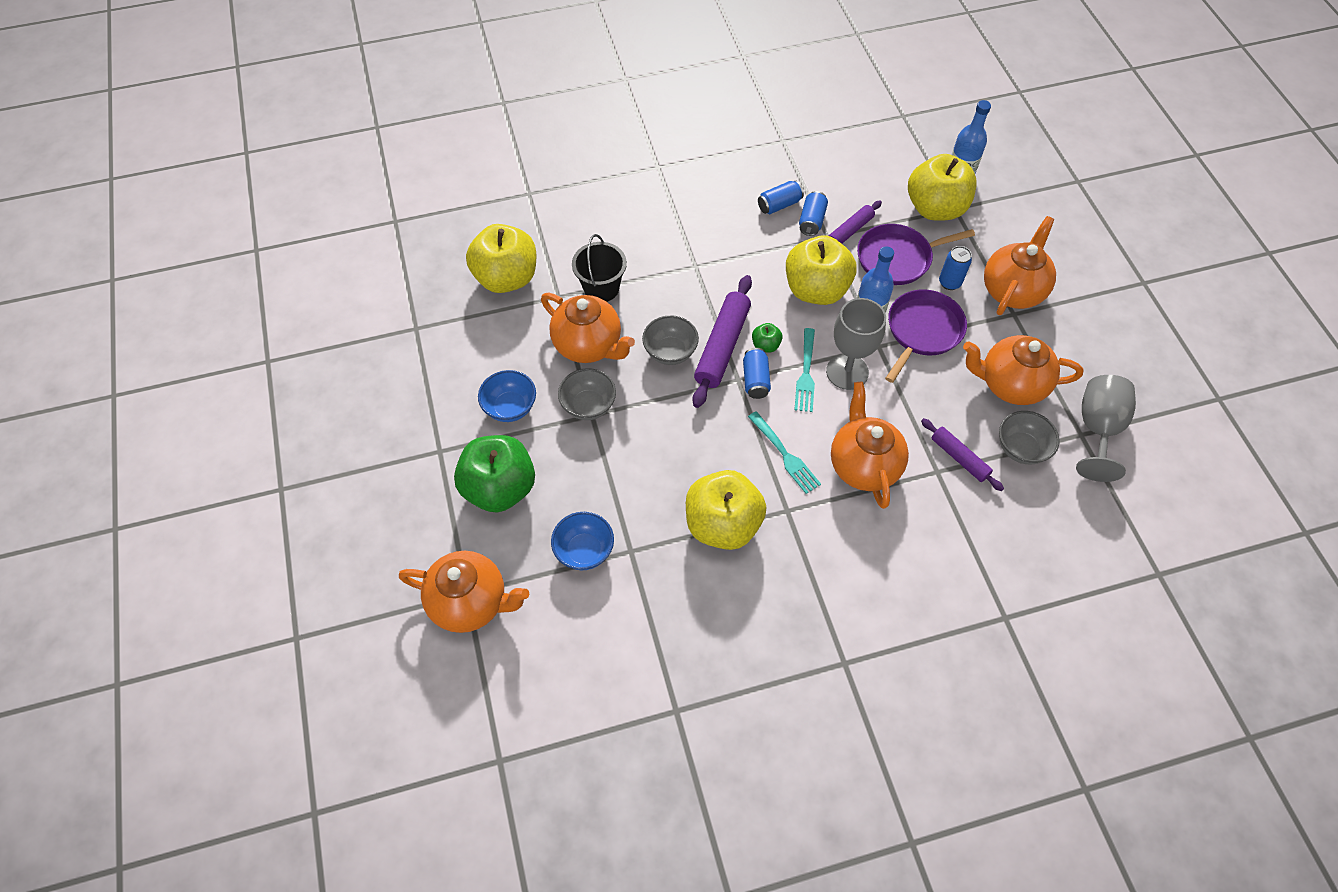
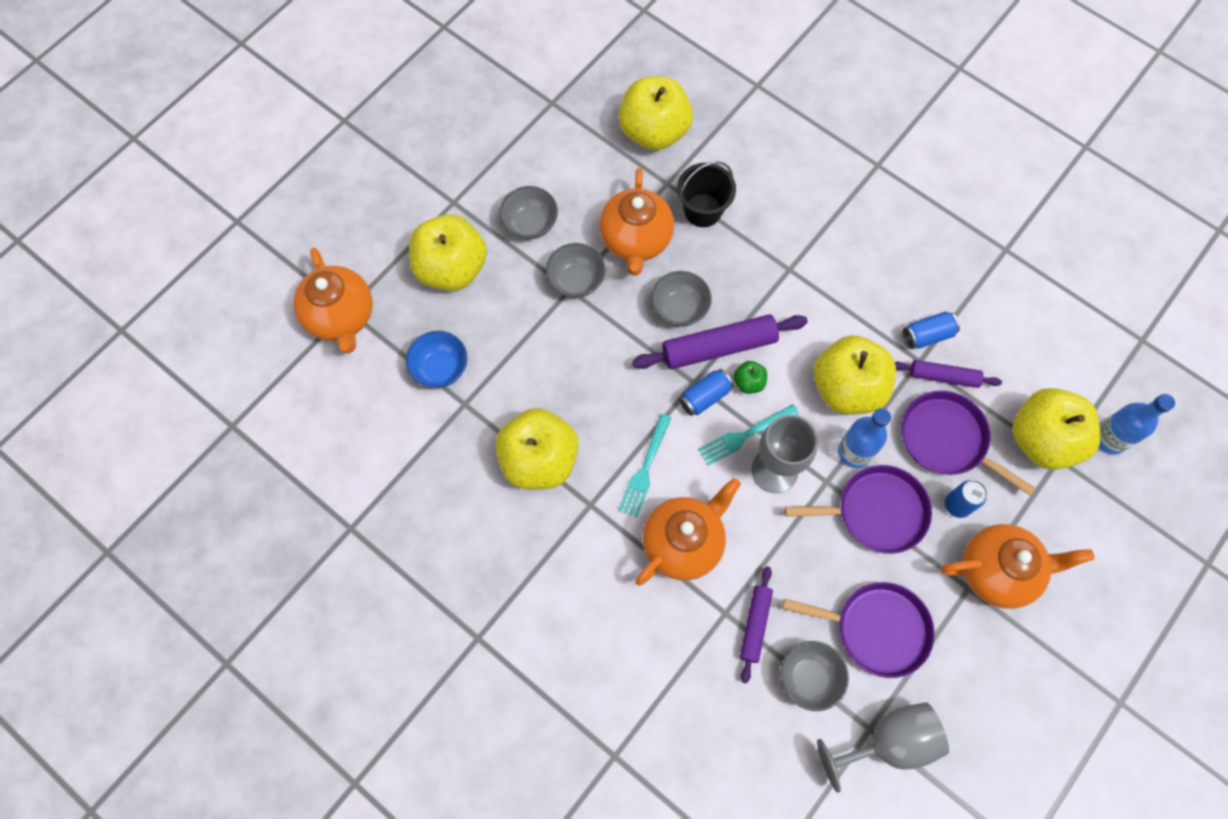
camera: 55 degrees right, 10 degrees up
(500, 488) = (452, 268): green apple -> yellow apple
(510, 407) = (530, 224): blue bowl -> grey bowl
(779, 205) = (922, 295): blue can -> none
(1010, 385) = (876, 629): orange teapot -> purple pan

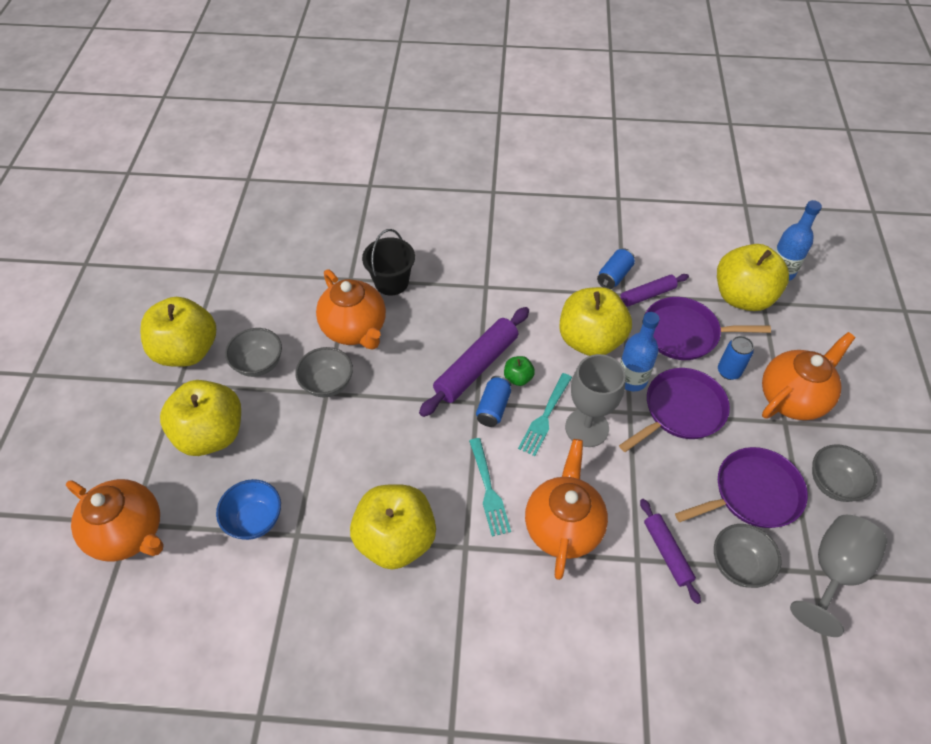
camera: 35 degrees left, 15 degrees down
(654, 132) = (314, 250): yellow apple -> yellow apple (187, 351)
(679, 309) = (425, 357): grey bowl -> grey bowl (833, 483)

